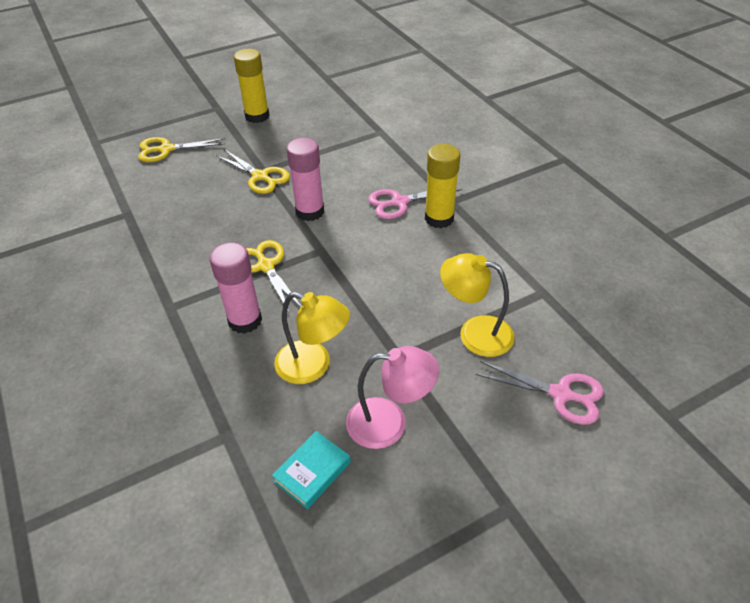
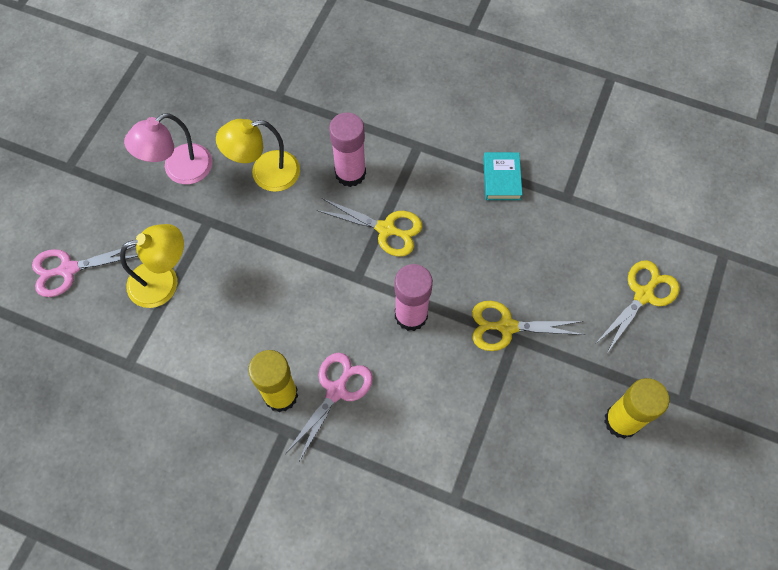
camera: 140 degrees right, 20 degrees up
(312, 472) = (205, 111): turquoise book -> turquoise book (501, 178)

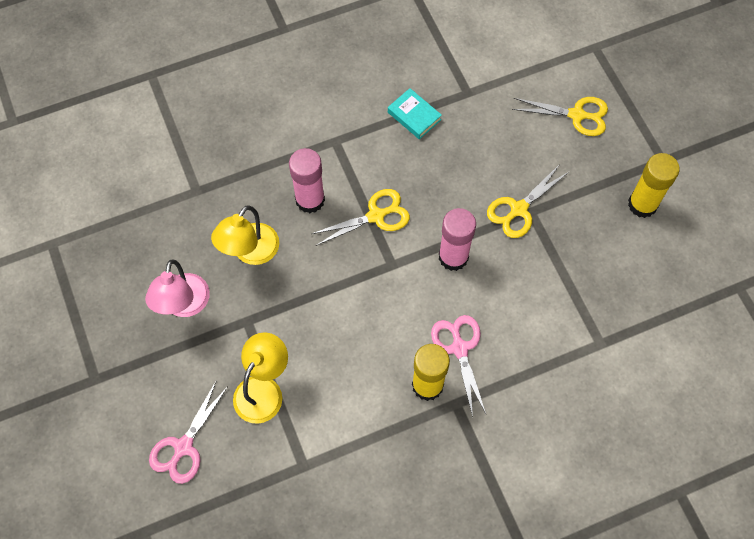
camera: 45 degrees left, 0 degrees up
(643, 295) = (577, 115): yellow scissors -> yellow scissors turned 105 degrees clockwise

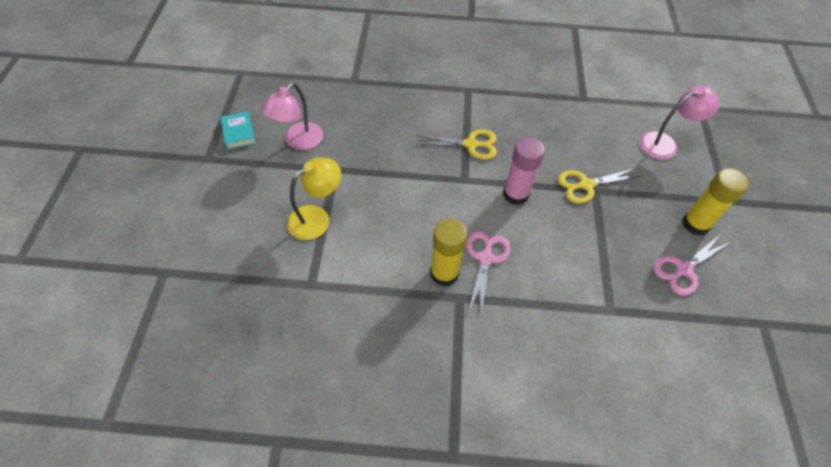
camera: 25 degrees right, 10 degrees down
(183, 447) = (233, 228): pink scissors -> pink scissors (683, 269)
(250, 252) = (366, 129): yellow lamp -> none
(310, 200) = (428, 116): pink glue stick -> none
(414, 116) = (535, 97): turquoise book -> turquoise book (239, 133)
(577, 115) = (665, 143): yellow scissors -> pink lamp

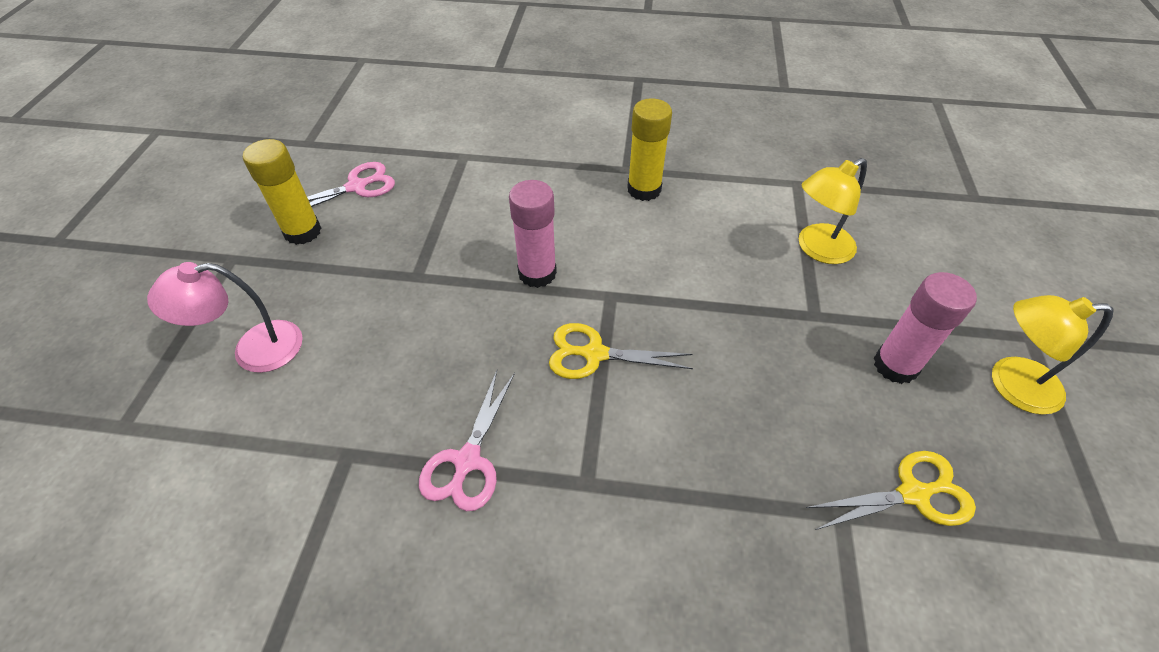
camera: 175 degrees left, 5 degrees down
(239, 133) = (1011, 384): turquoise book -> yellow lamp
(298, 141) = (895, 365): pink lamp -> pink glue stick
(485, 259) = (592, 202): pink scissors -> pink scissors (467, 461)
(586, 185) = (427, 284): yellow scissors -> yellow scissors (913, 494)

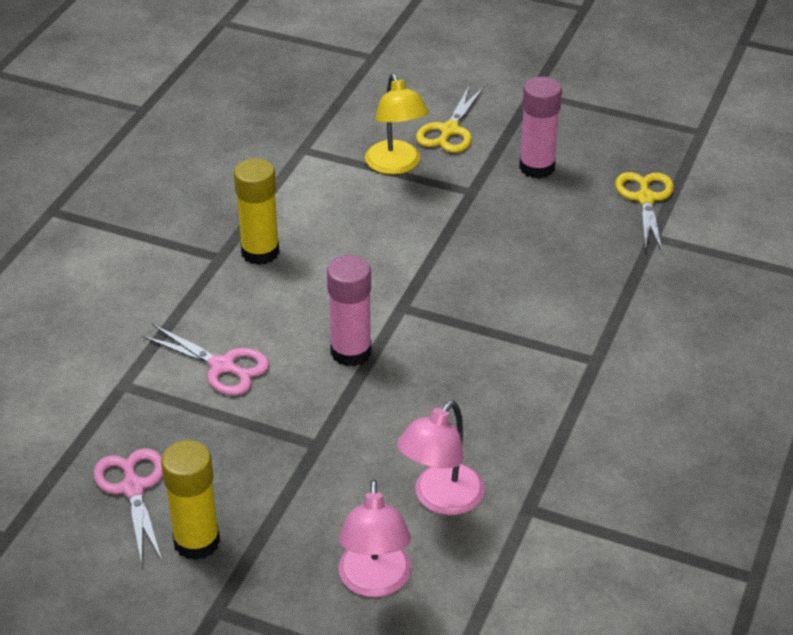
camera: 75 degrees left, 10 degrees down
(355, 378) = (441, 499): none -> pink lamp
(467, 461) = (556, 429): pink scissors -> pink scissors (222, 366)
(594, 354) = (468, 331): yellow scissors -> yellow scissors (449, 130)
(1011, 384) = (571, 120): yellow lamp -> none

